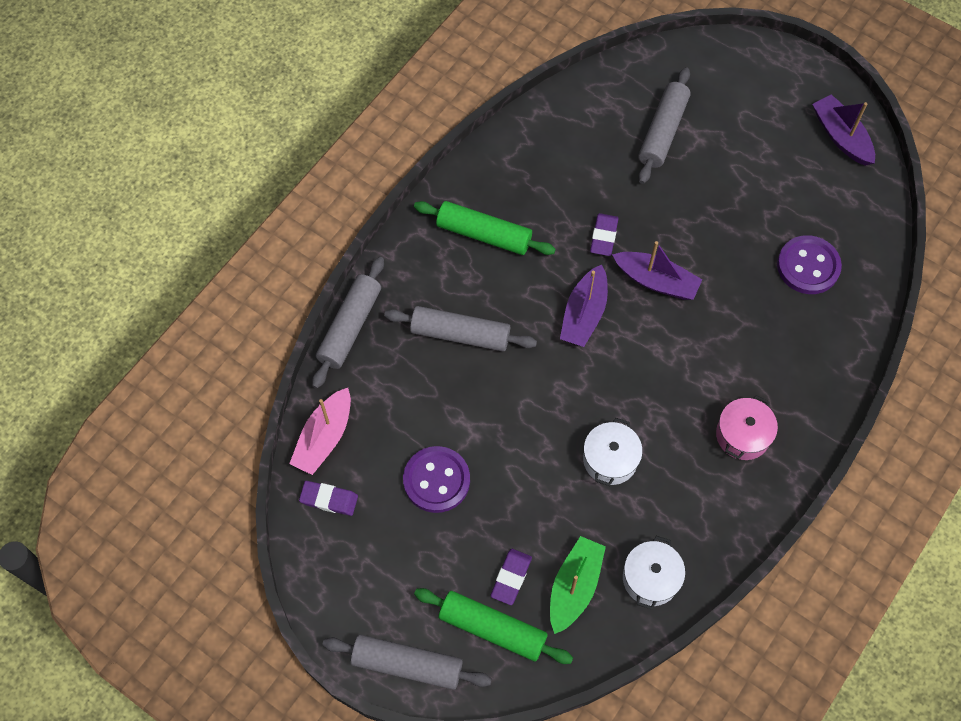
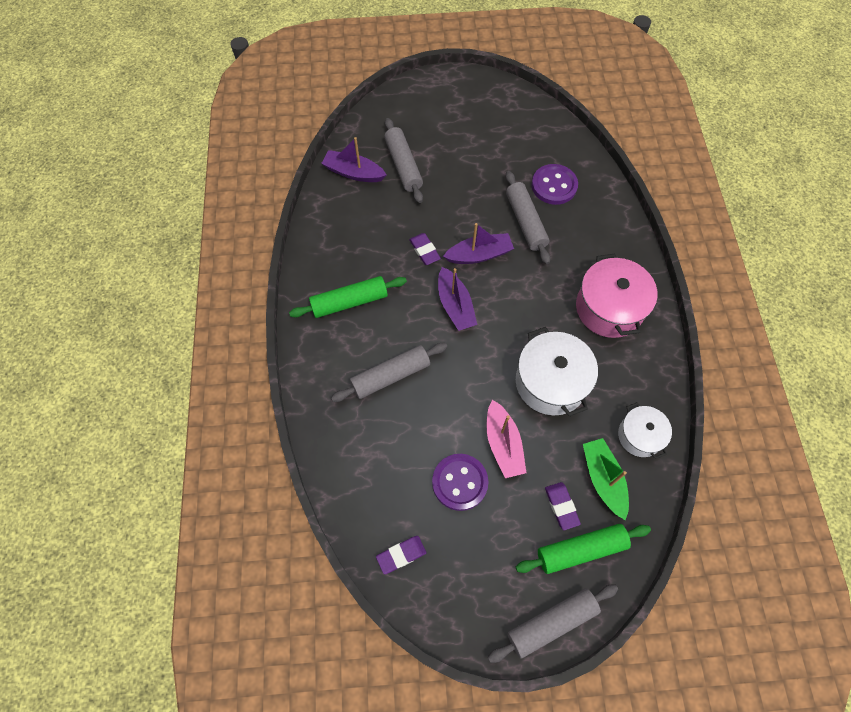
camera: 40 degrees left, 0 degrees up
(324, 438) = (361, 515): pink boat -> pink boat (503, 444)
(350, 327) = (313, 427): grey rolling pin -> grey rolling pin (525, 222)
(610, 459) = (550, 382): white pot -> white pot, size x1.66
(742, 435) = (609, 308): pink pot -> pink pot, size x1.66
(841, 136) = (505, 103): purple boat -> purple boat (353, 173)

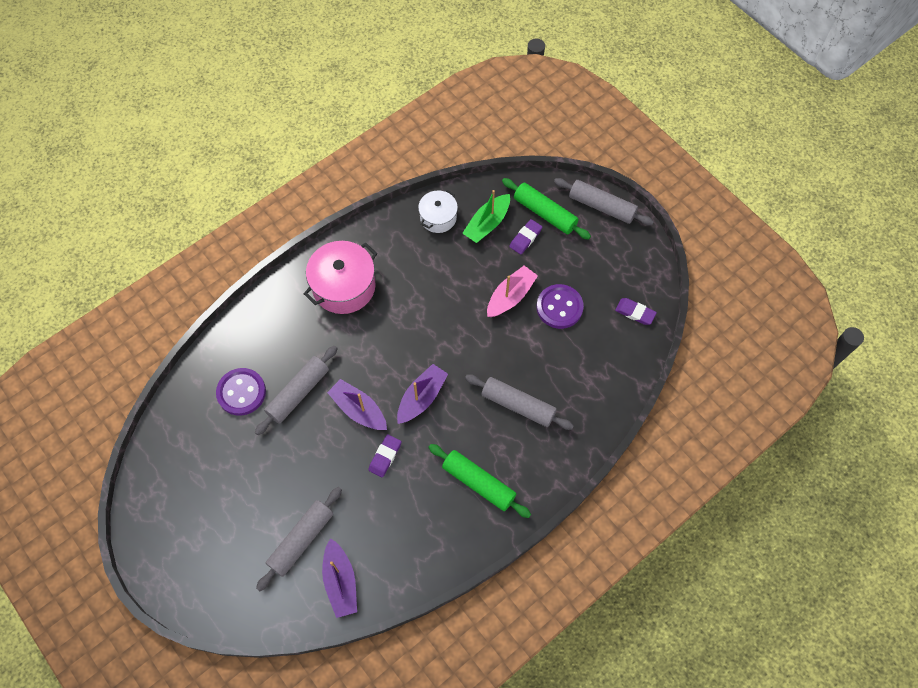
camera: 125 degrees left, 0 degrees up
(550, 382) = (438, 292): white pot -> none

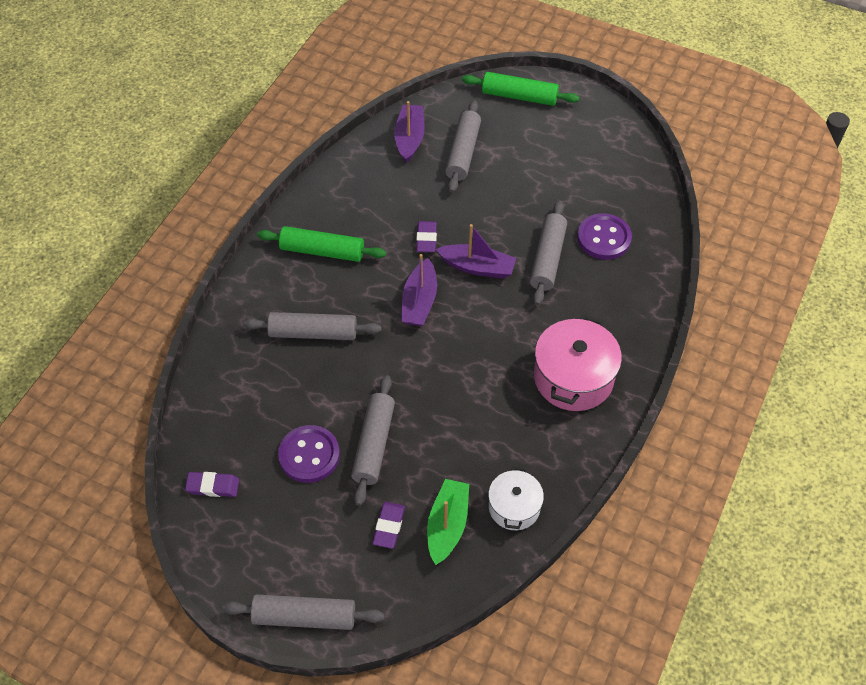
camera: 155 degrees right, 10 degrees down
(340, 582) = (409, 138): purple boat -> purple boat turned 45 degrees clockwise
(510, 296) = (374, 444): pink boat -> grey rolling pin
(544, 213) = (378, 573): green rolling pin -> green rolling pin (519, 96)

